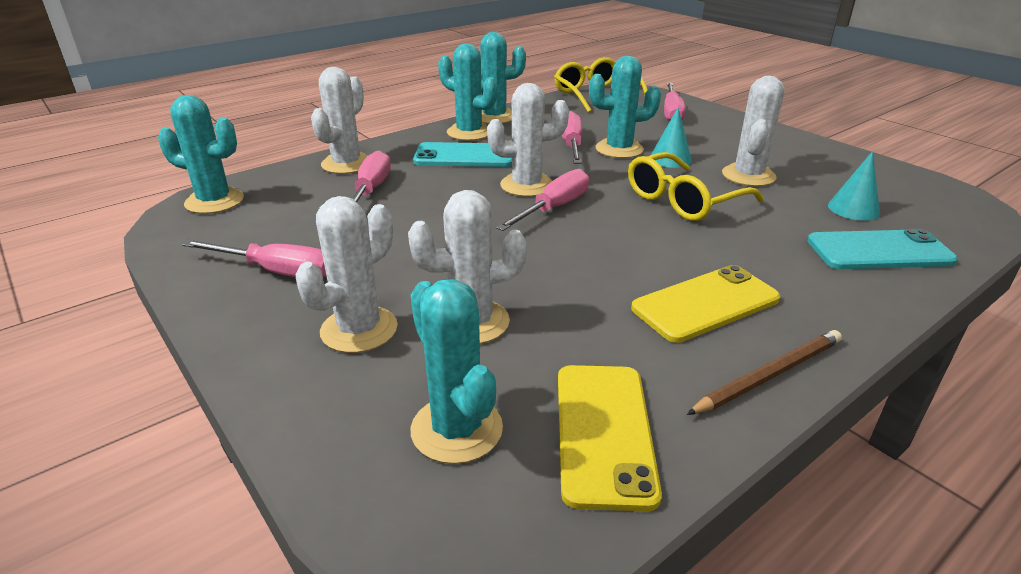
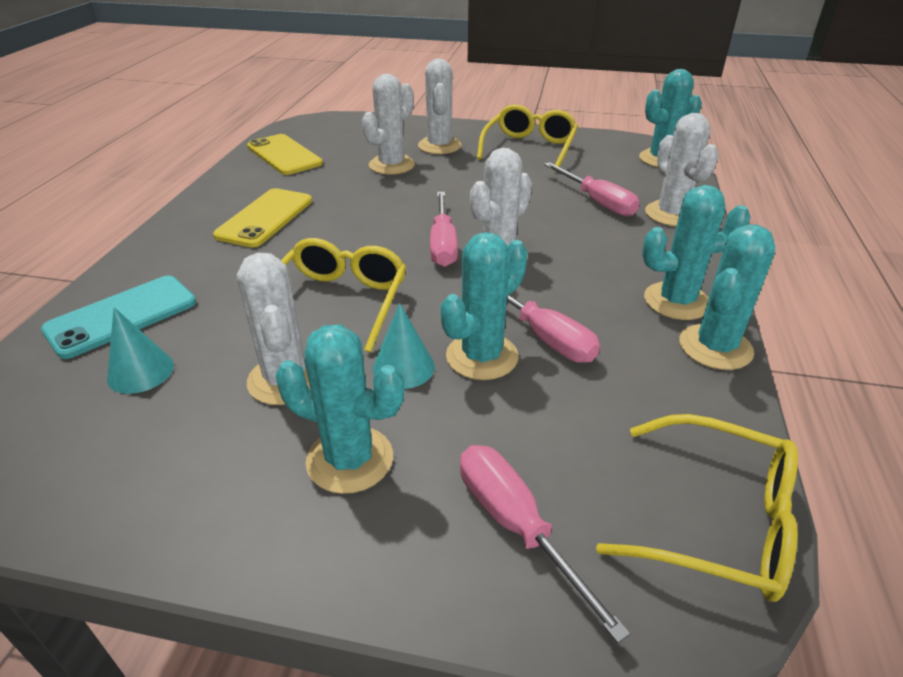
camera: 140 degrees right, 5 degrees up
(276, 271) = (529, 148): pink screwdriver -> yellow glasses
(456, 429) = (346, 138): turquoise cactus -> turquoise cactus (350, 459)
(464, 156) = (609, 265): turquoise phone -> none
(769, 375) = (212, 197): brown pencil -> none

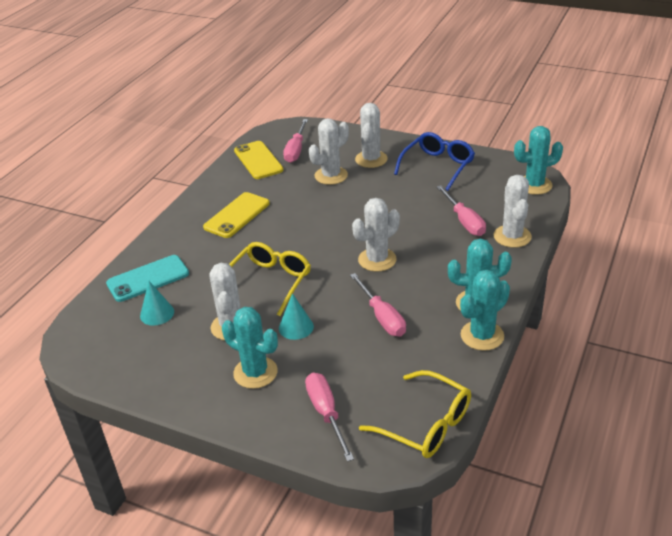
camera: 15 degrees right, 0 degrees up
(443, 244) = (345, 246): pink screwdriver -> pink screwdriver (296, 150)
(482, 356) = (341, 326): turquoise cactus -> none
(529, 148) = (438, 166): yellow glasses -> blue glasses

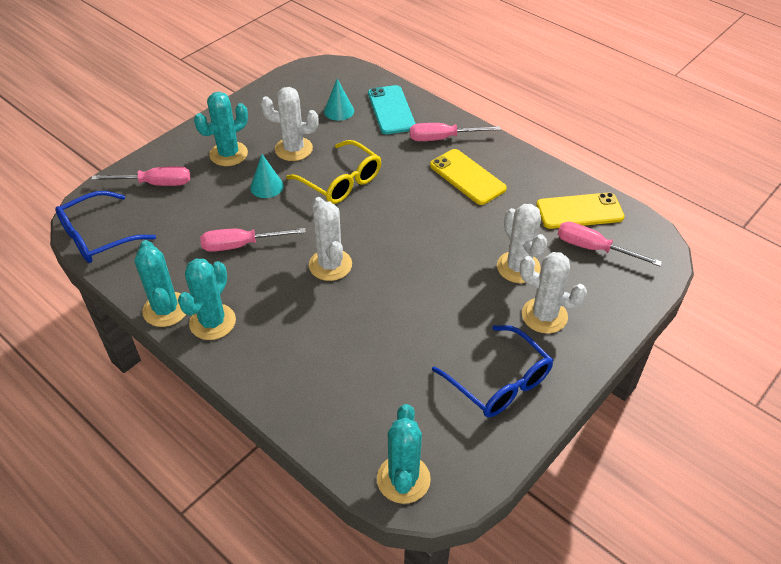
camera: 105 degrees right, 10 degrees up
(426, 424) = (98, 237): yellow glasses -> blue glasses
(464, 221) = (359, 365): pink screwdriver -> pink screwdriver (443, 138)
(512, 236) = (303, 401): white cactus -> none

